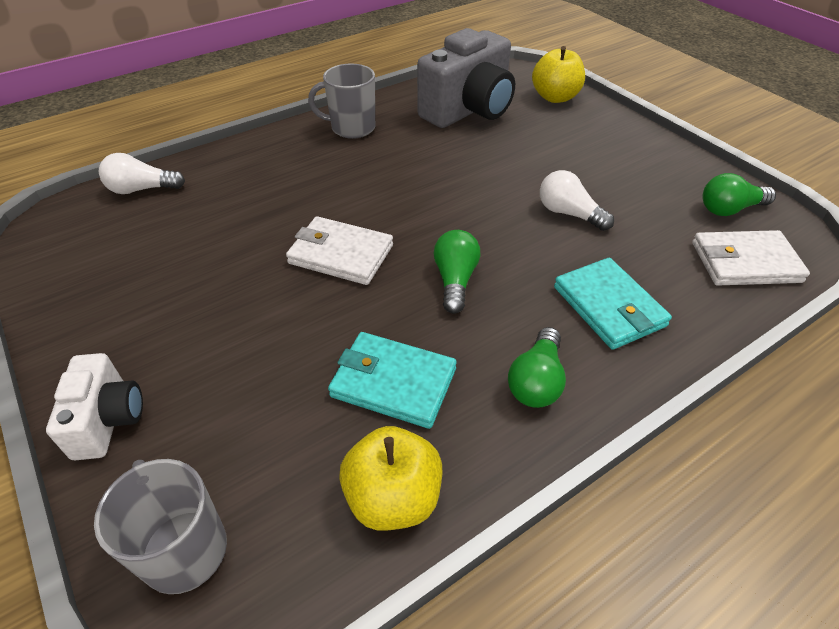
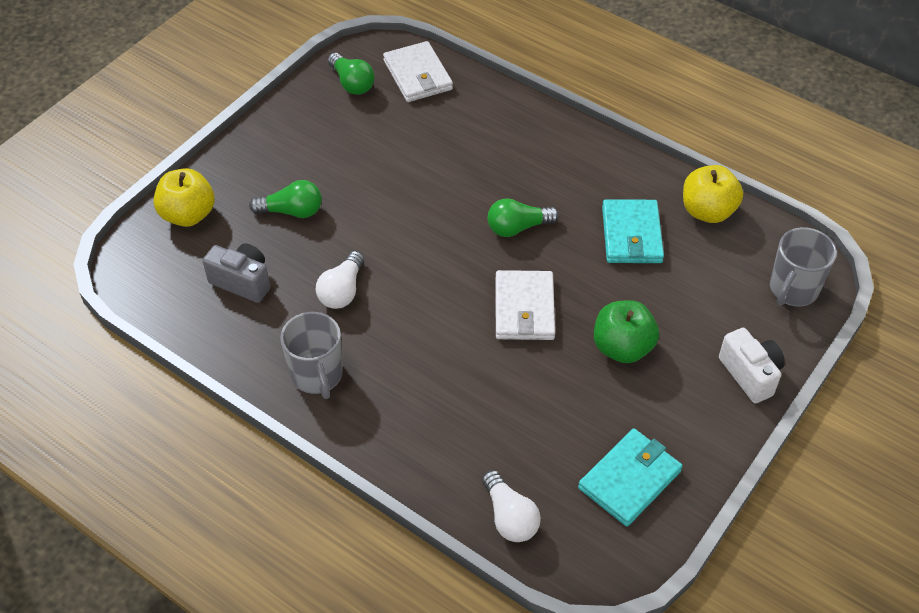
camera: 110 degrees left, 5 degrees up
(108, 420) = (750, 374): white camera -> white camera turned 90 degrees clockwise
(239, 313) = (622, 347): none -> green apple
(468, 110) = (242, 282): grey camera -> grey camera, size x0.55
(536, 381) = (589, 166): green light bulb -> green light bulb (292, 211)
(569, 213) = (400, 175): white light bulb -> white light bulb (342, 291)
(609, 306) = (502, 140): turquoise wallet -> turquoise wallet (629, 479)

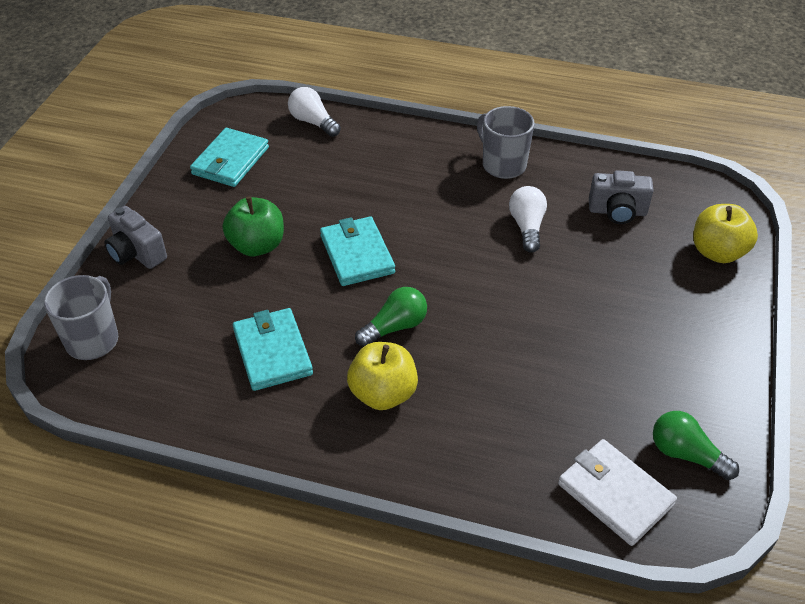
camera: 160 degrees right, 5 degrees down
(292, 211) = (626, 281): green light bulb -> none
(524, 308) = (357, 254): white wallet -> turquoise wallet
(707, 211) = (191, 403): yellow apple -> yellow apple (383, 394)
(750, 374) = (136, 253): white camera -> grey camera

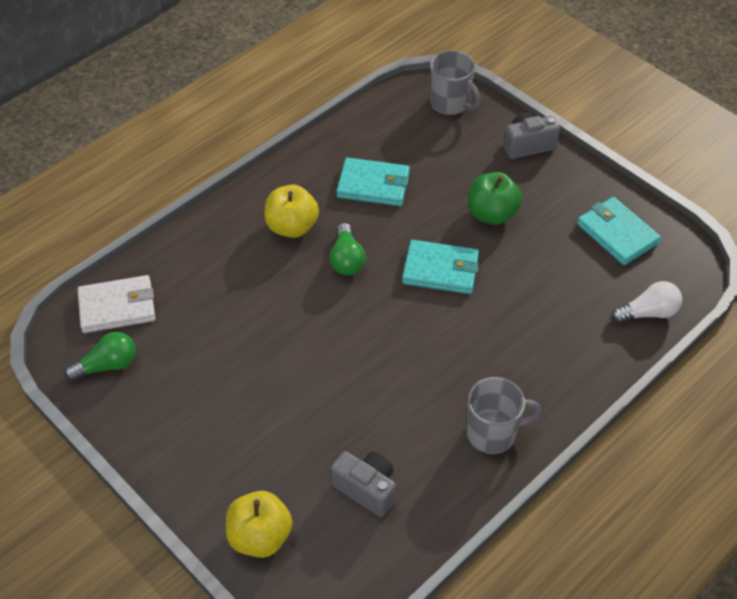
camera: 120 degrees right, 5 degrees up
(527, 227) = (395, 403): white light bulb -> none
(617, 212) = (366, 489): grey camera -> grey camera turned 90 degrees clockwise

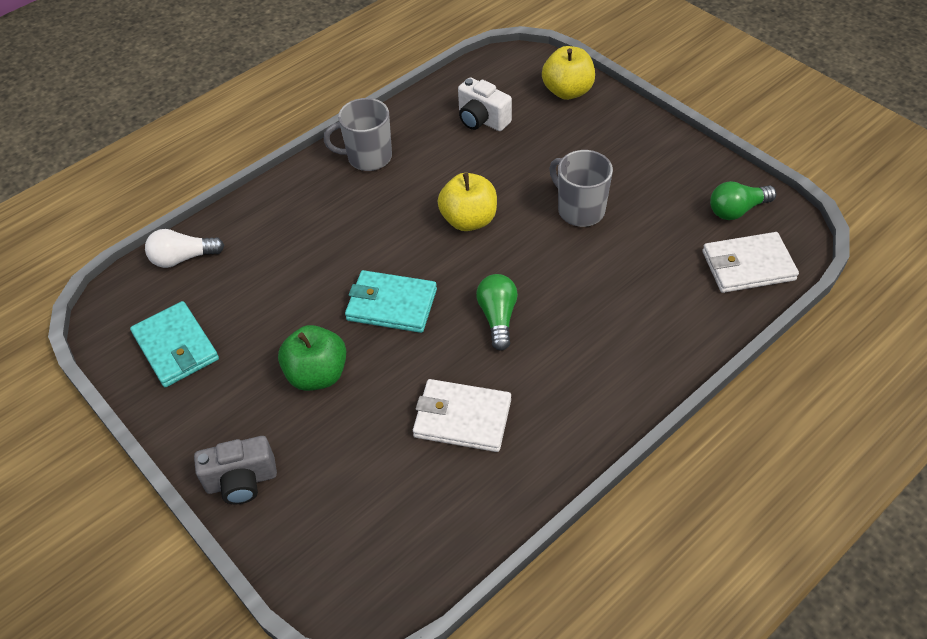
camera: 175 degrees left, 0 degrees up
(292, 227) = (565, 359): yellow apple -> yellow apple (469, 220)
(366, 489) = (482, 120): grey camera -> white camera
(373, 185) = (462, 418): turquoise wallet -> white wallet
(451, 104) = (335, 565): grey mug -> grey mug (580, 210)

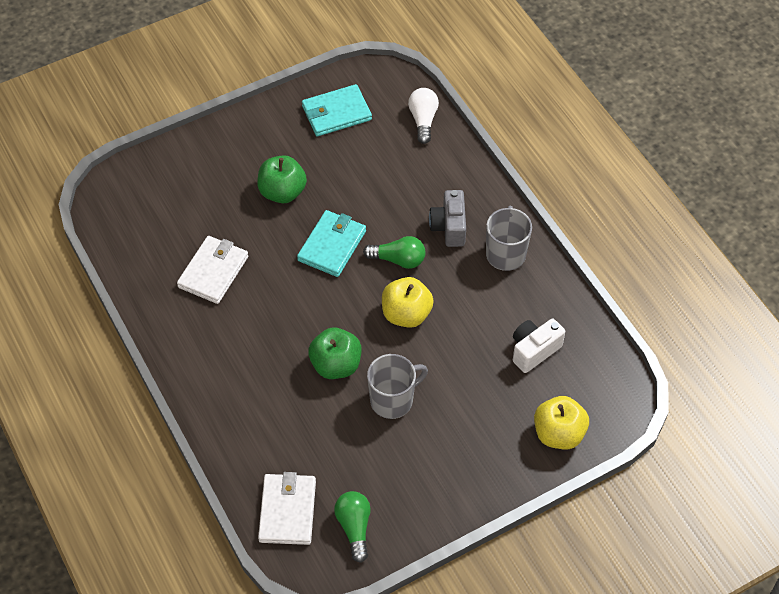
camera: 100 degrees right, 5 degrees up
(241, 481) = (212, 143): grey camera -> grey camera (449, 227)
(498, 317) = (295, 313): green light bulb -> green light bulb (398, 260)
(555, 265) = (336, 365): none -> green apple

